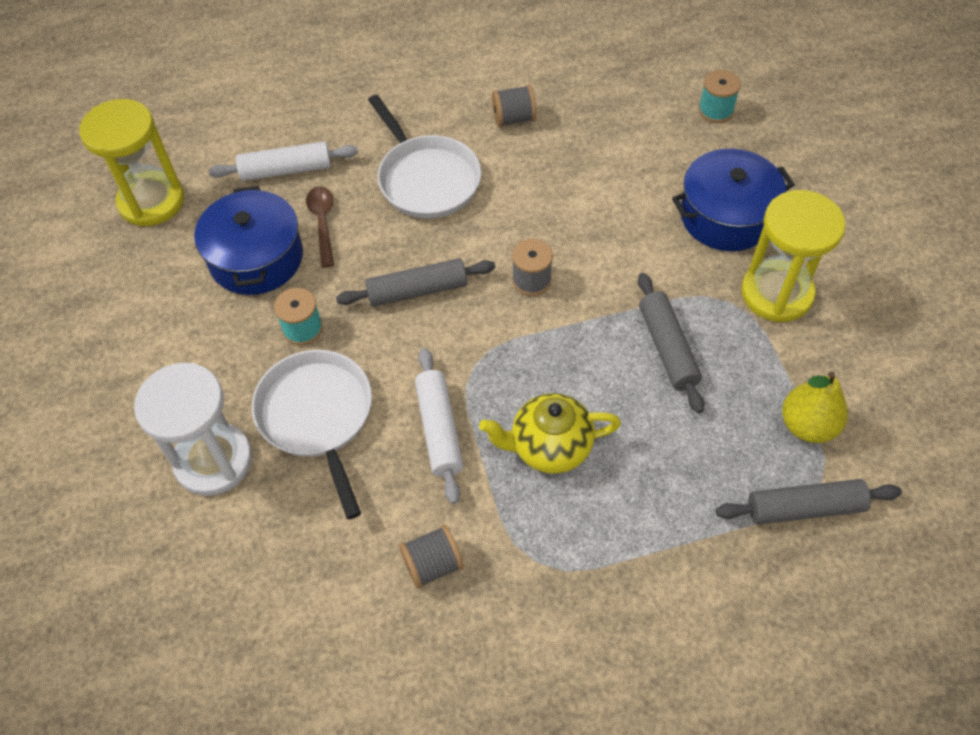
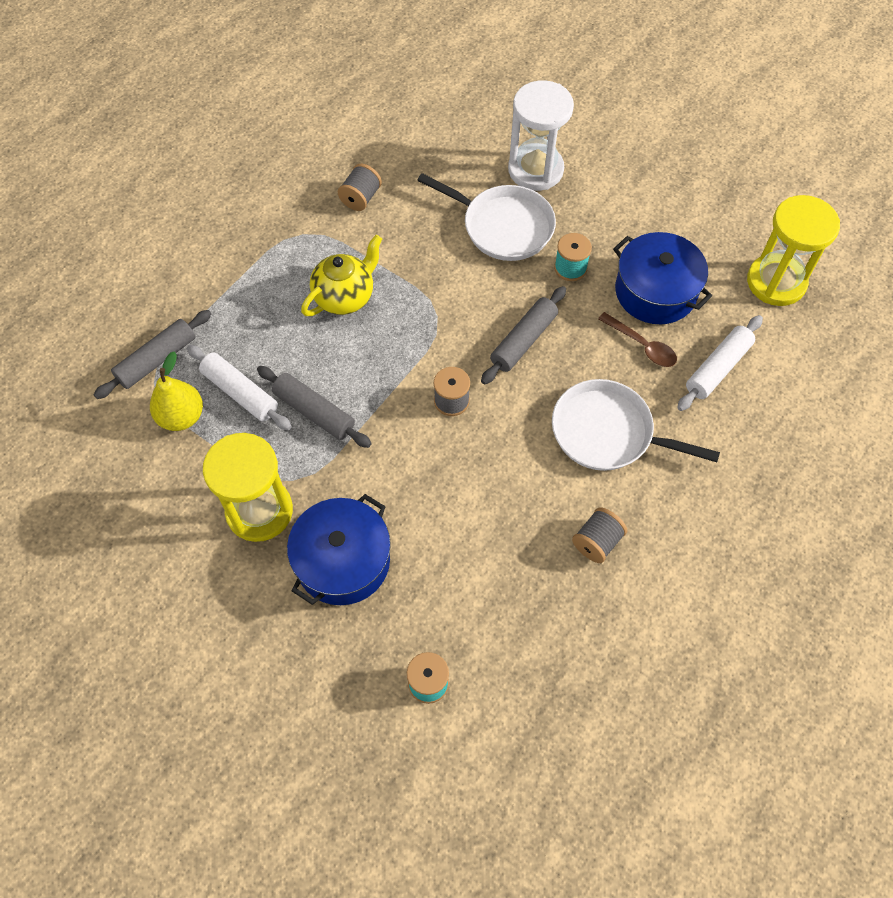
camera: 140 degrees right, 5 degrees up
(439, 429) = (422, 265): white rolling pin -> white rolling pin (240, 393)

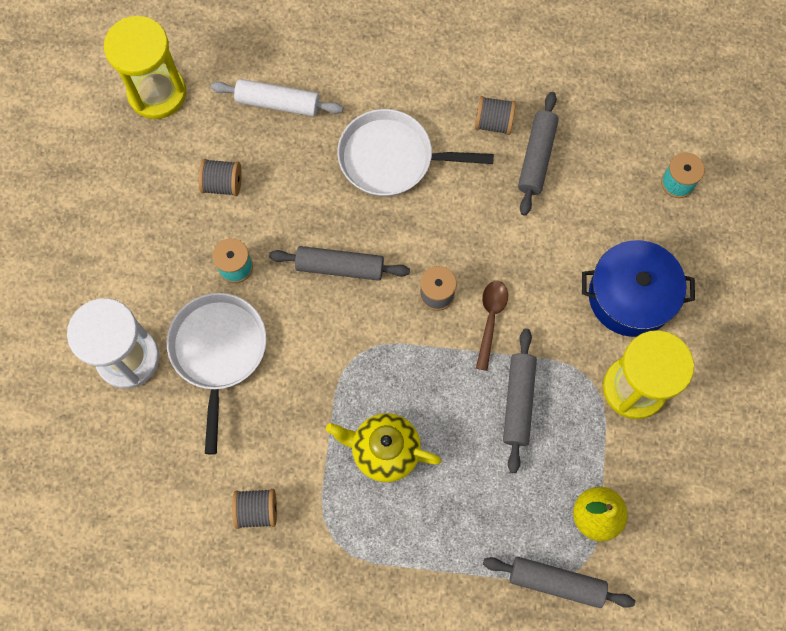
camera: 120 degrees left, 10 degrees up
(240, 393) = (540, 480): white rolling pin -> none
(536, 560) = (536, 157): none -> grey rolling pin
(607, 432) = (391, 158): white pan -> white pan turned 105 degrees clockwise
(642, 345) = (288, 170): brown spoon -> brown spoon (490, 319)
(655, 291) = (222, 184): blue pot -> grey spool

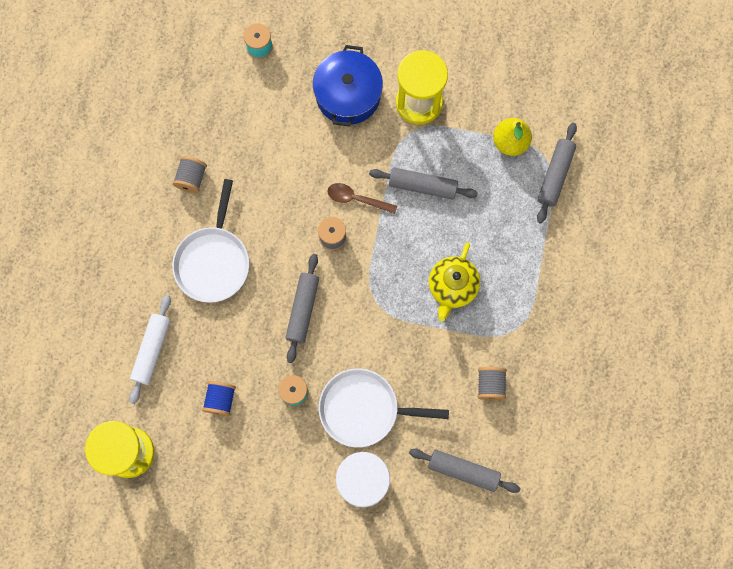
camera: 85 degrees left, 5 degrees up
(222, 184) = (220, 400): grey spool -> blue spool
(536, 157) = (226, 149): grey rolling pin -> grey rolling pin (463, 471)

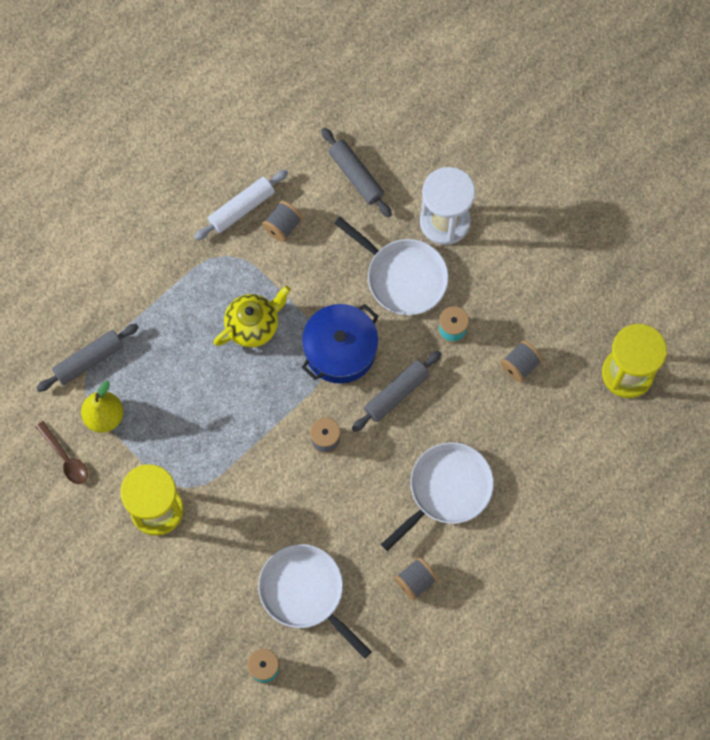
camera: 145 degrees left, 5 degrees down
(152, 350) = (553, 447): white rolling pin -> white rolling pin (241, 208)
(220, 400) = (520, 365): blue spool -> grey spool
(267, 117) = (305, 592): none -> white pan
(348, 95) = (215, 562): blue pot -> blue pot (340, 350)
(356, 199) = (279, 459): brown spoon -> brown spoon (65, 458)
(422, 186) = (212, 430): grey rolling pin -> none

